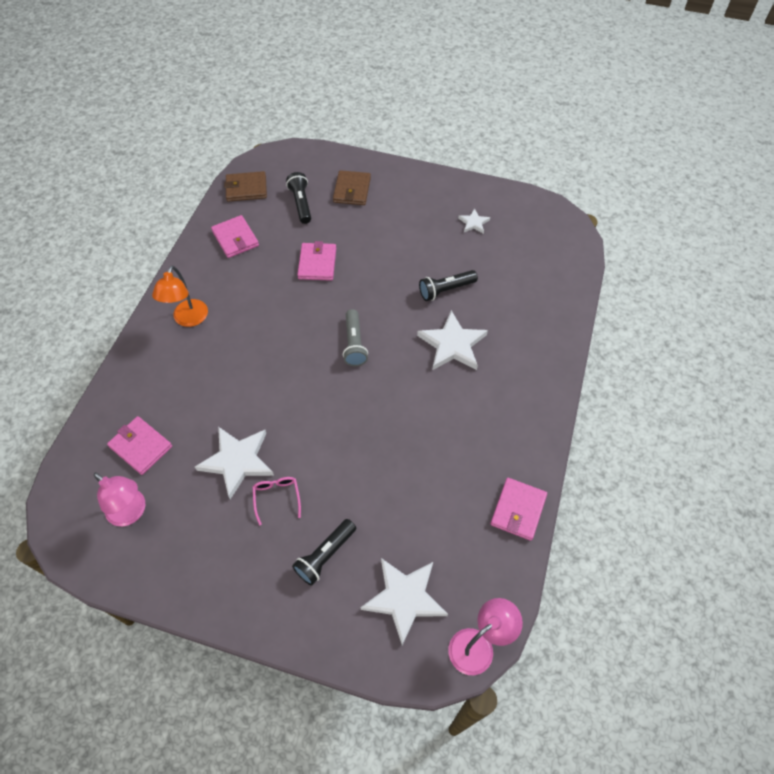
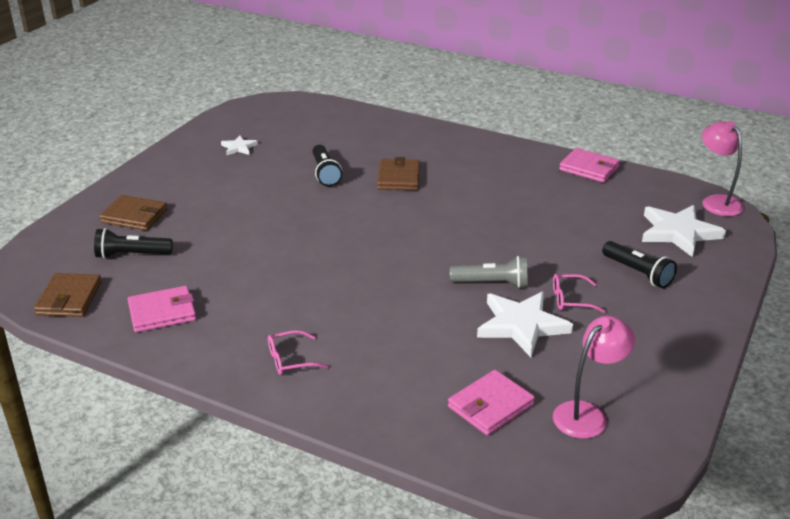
camera: 80 degrees left, 25 degrees down
(188, 319) = (291, 359): orange lamp -> pink glasses
(317, 263) = (244, 250): pink wallet -> none
(354, 344) = (377, 234): grey flashlight -> grey flashlight (492, 283)
(452, 344) = (398, 178): white star -> brown wallet

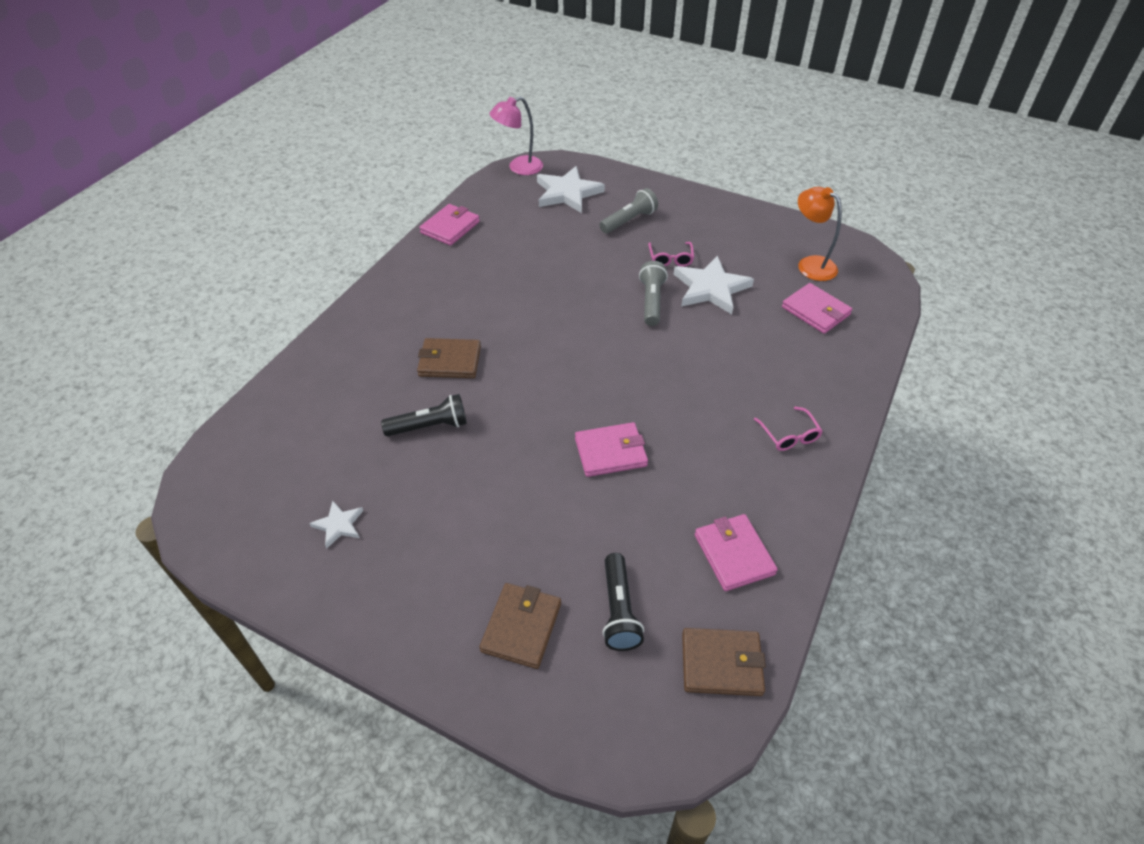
camera: 90 degrees left, 15 degrees up
(285, 254) = (610, 452): none -> pink wallet
(587, 414) = (810, 264): pink lamp -> orange lamp
(638, 273) = (629, 221): black flashlight -> grey flashlight

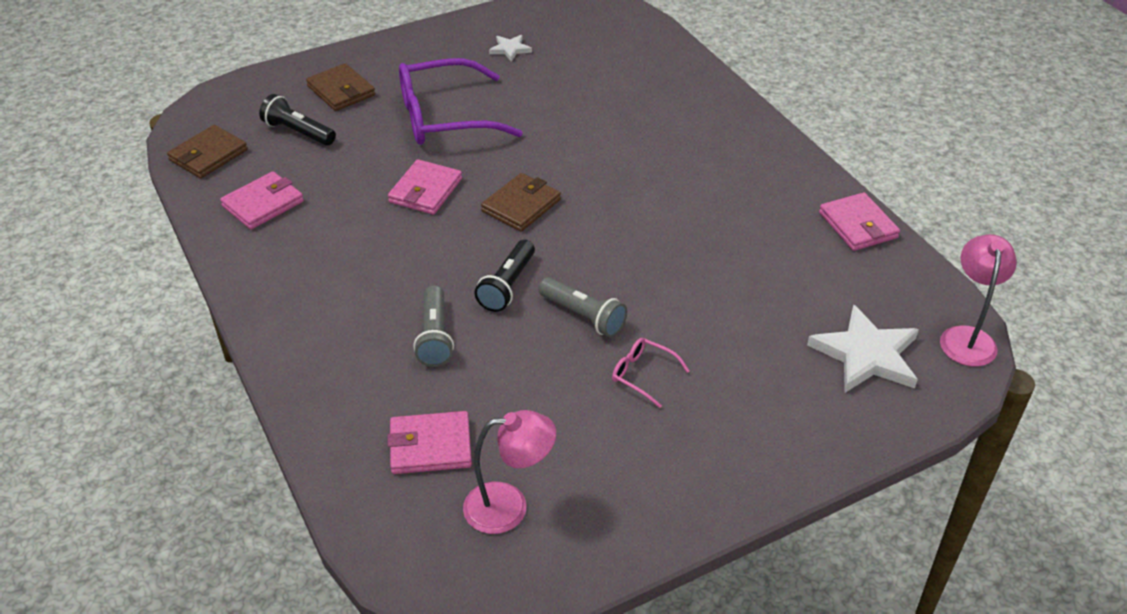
camera: 125 degrees right, 5 degrees down
(429, 426) = (560, 113): black flashlight -> black flashlight (507, 285)
(450, 361) = (628, 149): brown wallet -> brown wallet (521, 205)
(498, 504) = (445, 117): none -> purple glasses
(629, 221) = (755, 380): grey flashlight -> grey flashlight (435, 336)
(711, 288) = (558, 378): white star -> none
(734, 554) = (263, 204): pink wallet -> pink wallet turned 60 degrees counterclockwise
(789, 435) = (314, 305): pink glasses -> none
(810, 264) = (509, 506): orange lamp -> pink lamp

